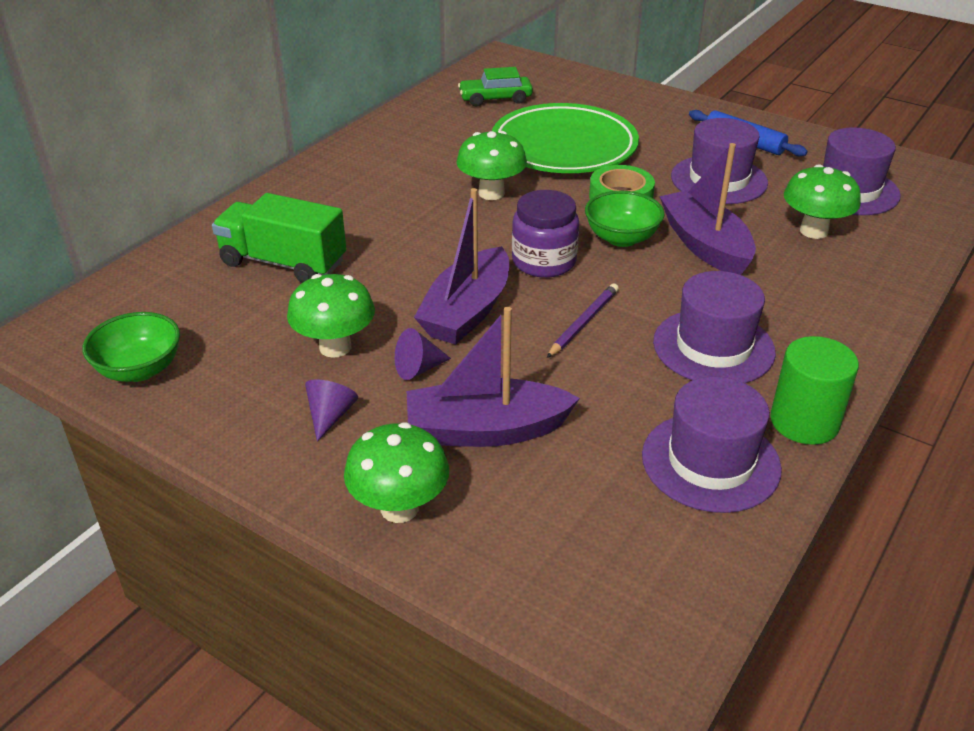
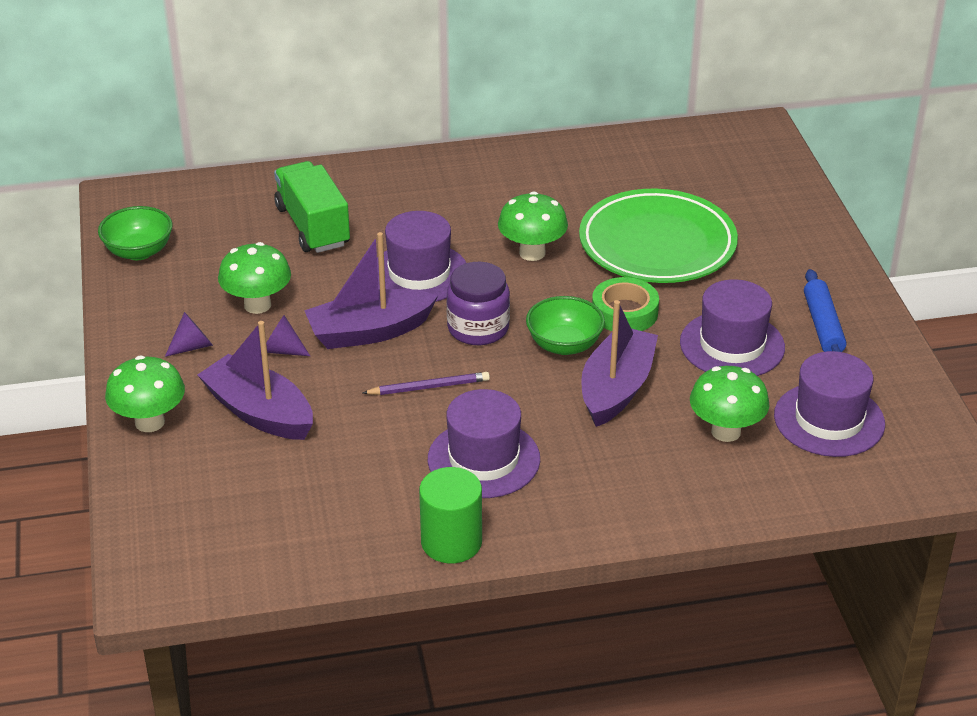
camera: 45 degrees right, 0 degrees up
(495, 99) = (678, 169): green car -> none
(710, 462) = (351, 521): purple hat -> purple hat (419, 273)

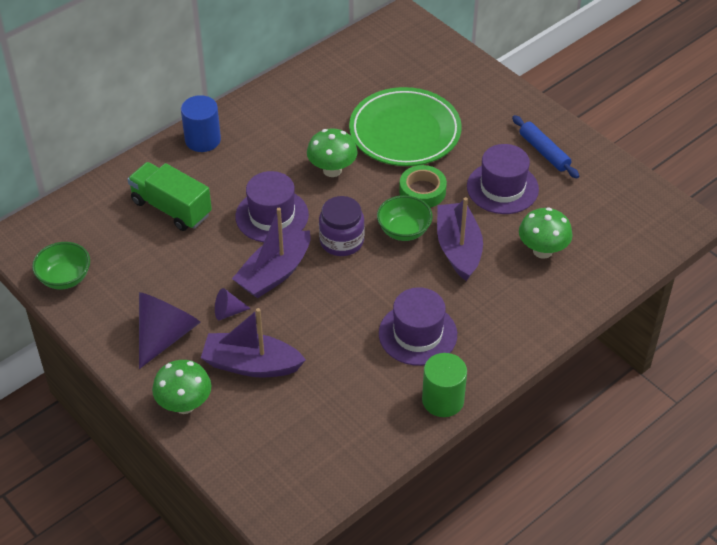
camera: 30 degrees left, 10 degrees up
(192, 346) = (165, 335): purple cone -> purple cone, size x2.06
(257, 305) = (183, 285): green mushroom -> none
(408, 173) = (203, 140): none -> blue cylinder
(428, 387) = (344, 298): purple pencil -> none
(829, 420) = (593, 217): purple hat -> none

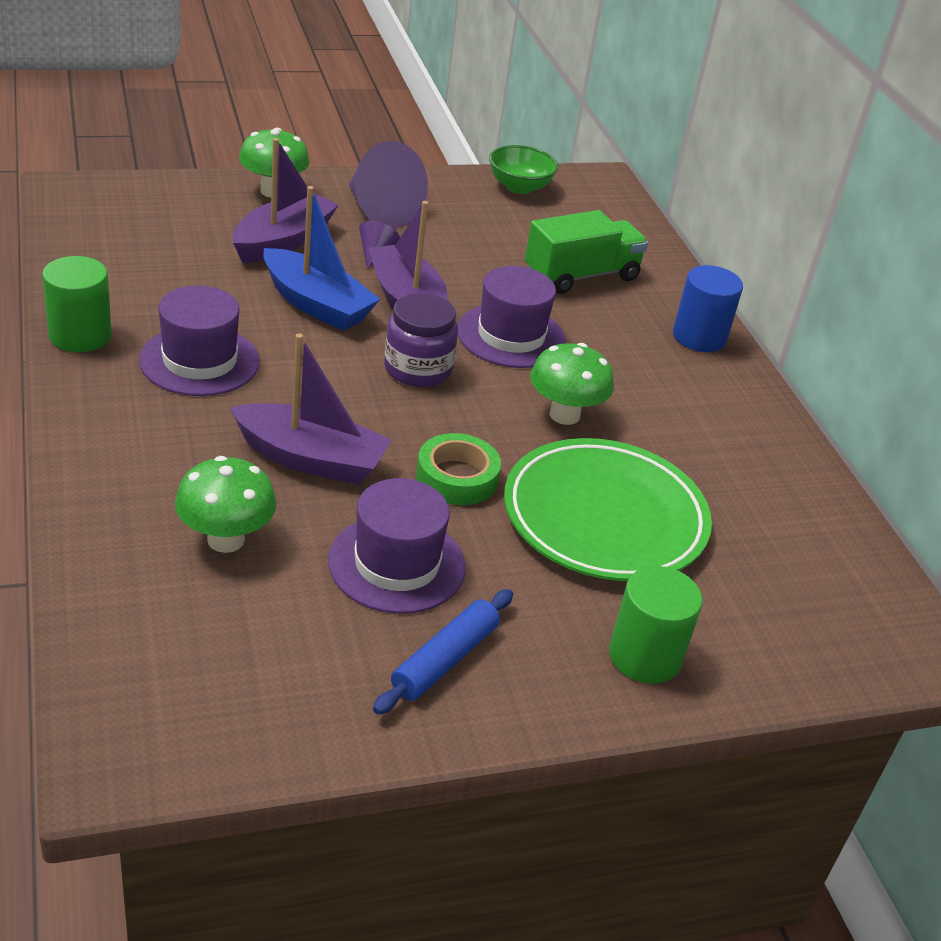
camera: 110 degrees right, 10 degrees down
(314, 312) = (316, 304): none -> blue boat
(404, 230) = (391, 426): green bowl -> none
(484, 96) = (645, 656): none -> green cylinder
(544, 152) = (444, 660): blue rolling pin -> blue rolling pin turned 45 degrees counterclockwise

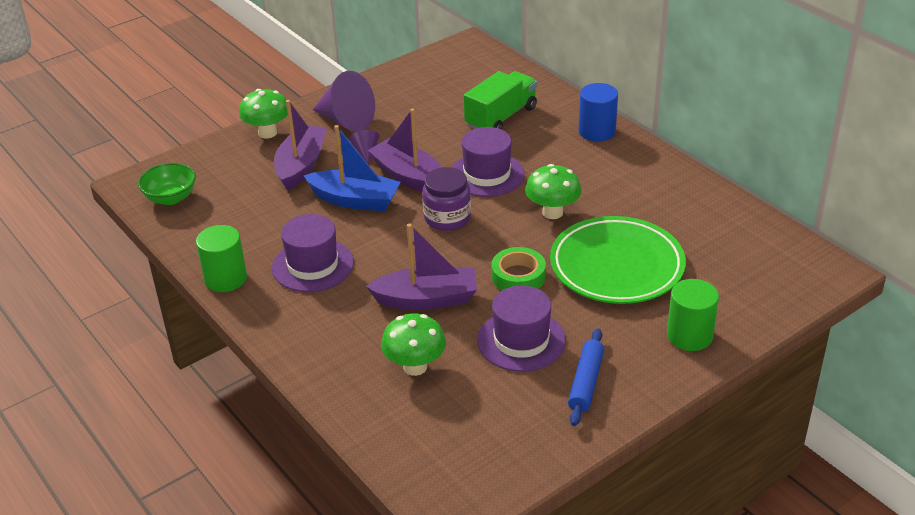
camera: 15 degrees left, 0 degrees up
(519, 187) = (421, 70): green bowl -> green bowl (171, 198)

